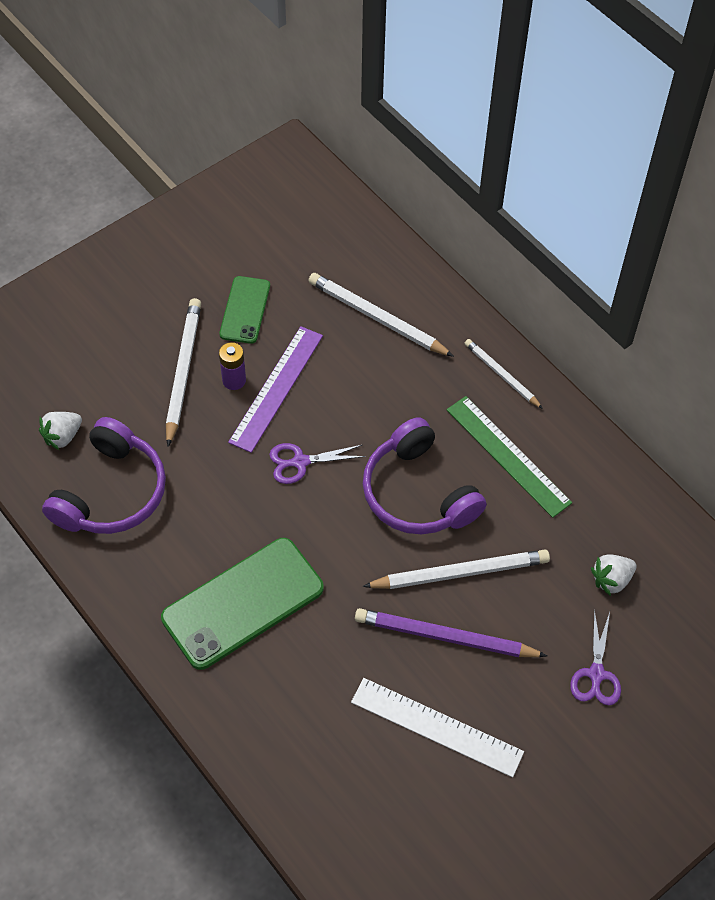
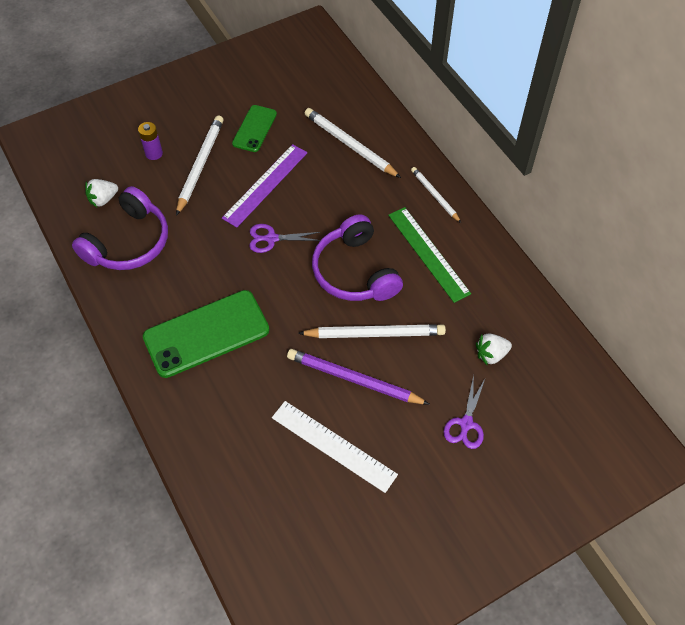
camera: 10 degrees right, 0 degrees up
(234, 380) = (235, 176): purple battery -> purple battery (154, 153)

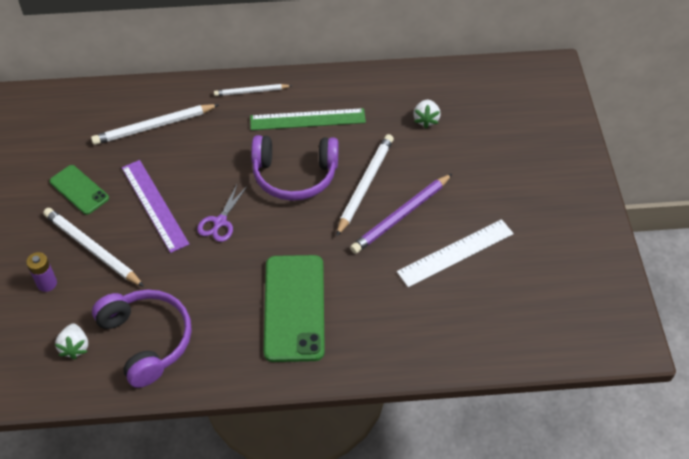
camera: 65 degrees left, 5 degrees down
(466, 423) = (478, 160): purple scissors -> none

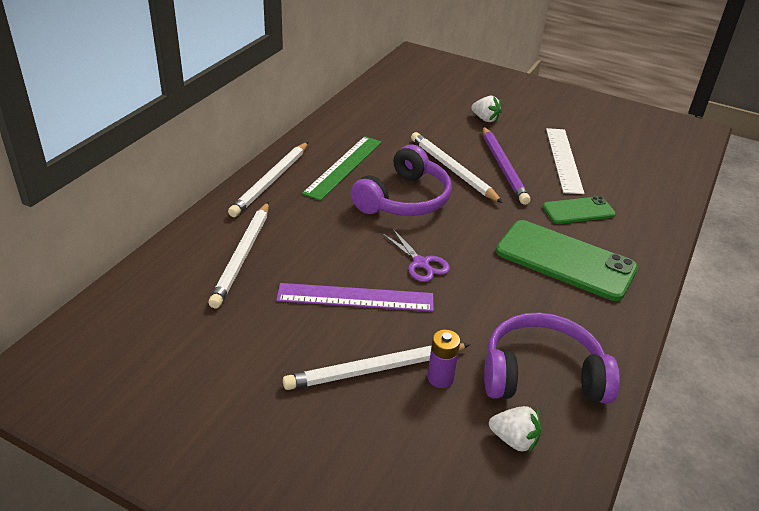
camera: 60 degrees left, 15 degrees down
(47, 283) = (396, 430): purple battery -> purple battery (440, 378)
(79, 190) = (273, 346): green phone -> green phone (578, 211)
(251, 91) = (271, 181): white pencil -> white pencil, size x1.62
(426, 120) = (409, 117): white strawberry -> white strawberry (485, 119)

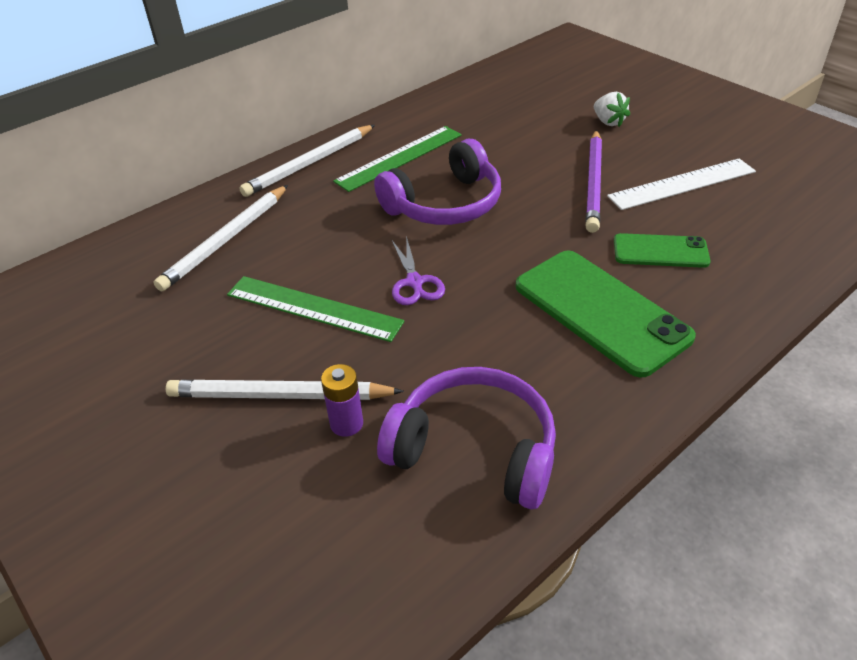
camera: 25 degrees right, 5 degrees up
(355, 297) = (313, 308): purple ruler -> green ruler
(453, 170) = (526, 178): white pencil -> none
(514, 440) = (385, 523): white strawberry -> none
(563, 159) = (682, 184): white ruler -> white ruler turned 45 degrees clockwise

